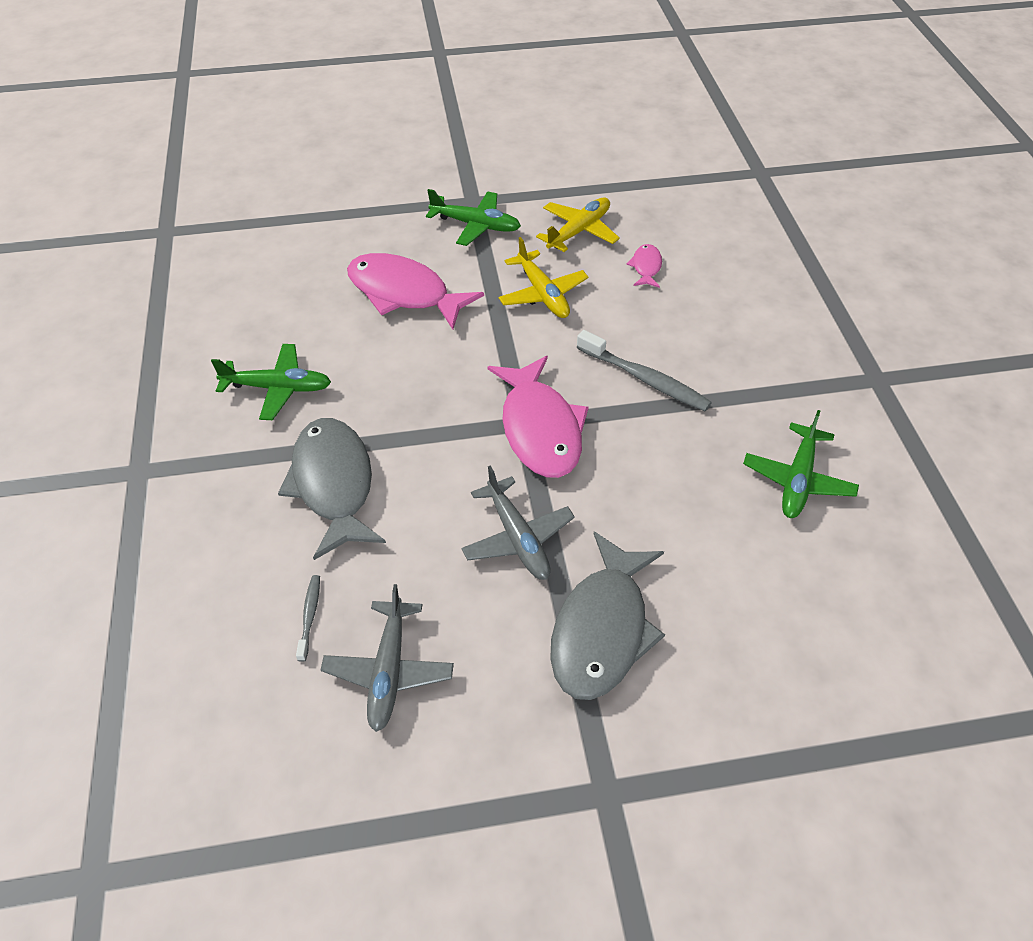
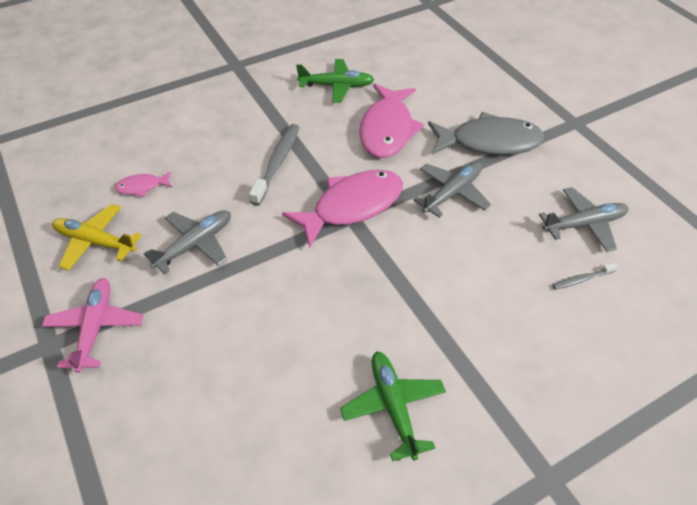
camera: 110 degrees left, 0 degrees up
(333, 484) = (471, 312): grey fish -> none
(404, 293) = (223, 352): pink fish -> pink fish (387, 129)
(475, 225) = (95, 327): green plane -> pink plane
(542, 294) = (195, 244): yellow plane -> grey plane

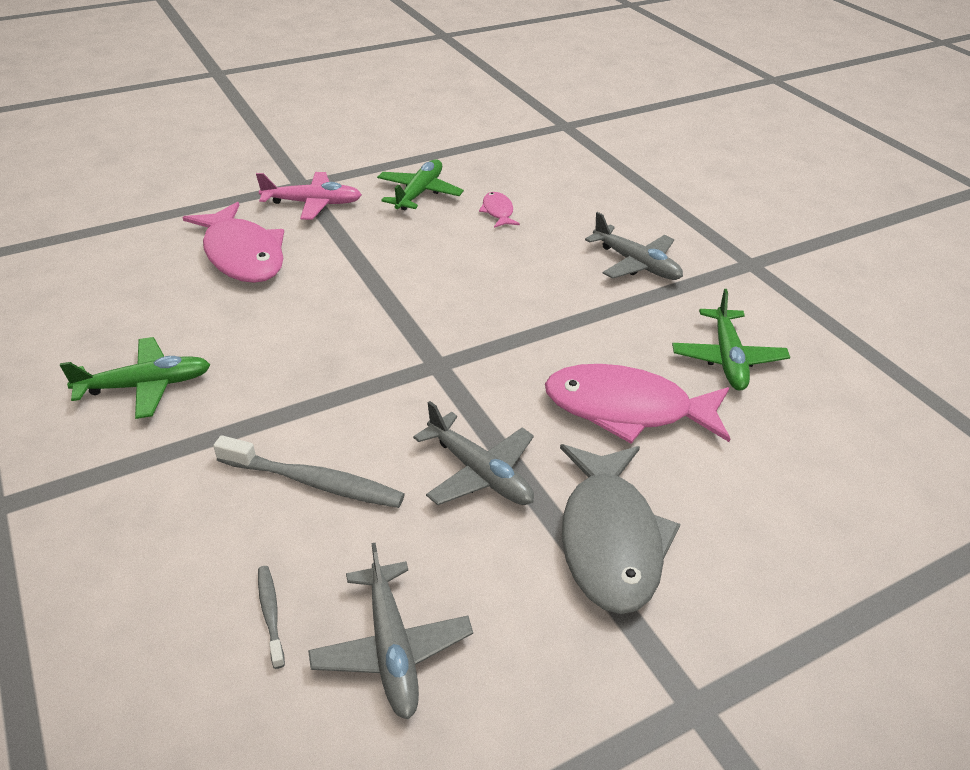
camera: 90 degrees right, 10 degrees down
(95, 242) = (419, 193): yellow plane -> green plane
(195, 244) = (406, 249): grey plane -> grey plane (636, 264)
(277, 163) = (542, 303): grey toothbrush -> grey toothbrush (314, 482)
(352, 206) = (457, 366): pink fish -> pink fish (242, 255)

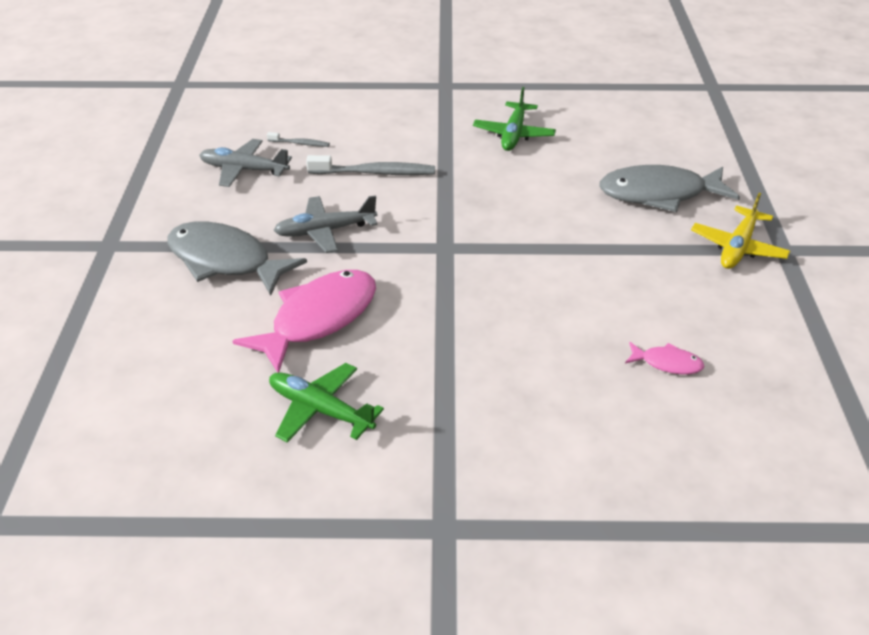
camera: 120 degrees right, 0 degrees up
(242, 255) = (659, 194): pink fish -> grey fish
(312, 203) = (738, 247): pink plane -> yellow plane
(314, 482) = (375, 173): grey toothbrush -> grey toothbrush turned 135 degrees counterclockwise
(419, 193) = (734, 320): green plane -> none
(636, 264) = (505, 425): grey plane -> none

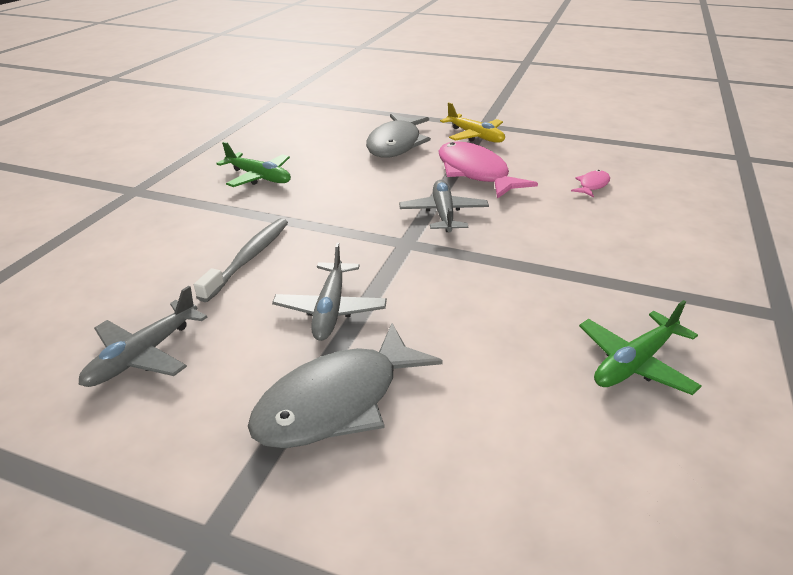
camera: 70 degrees left, 5 degrees down
(300, 143) = (134, 298): grey toothbrush -> none
(318, 319) = (486, 340): pink fish -> pink fish (475, 173)
(515, 259) = (443, 214): none -> grey plane

